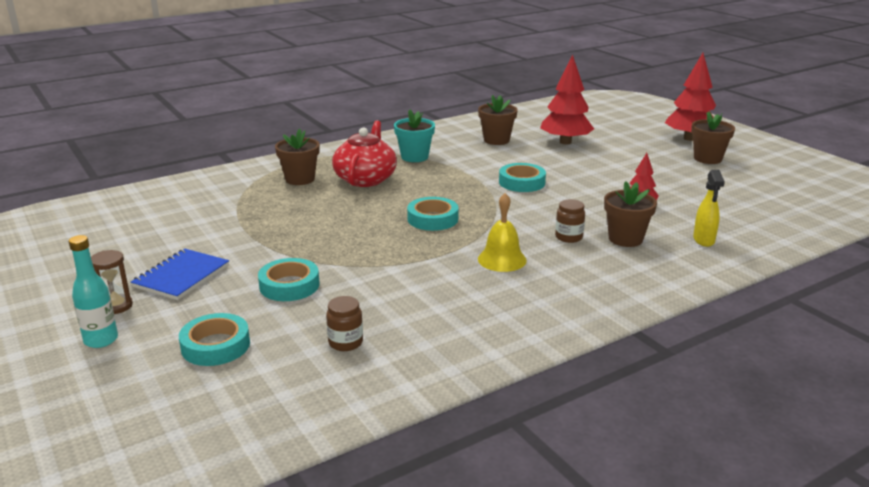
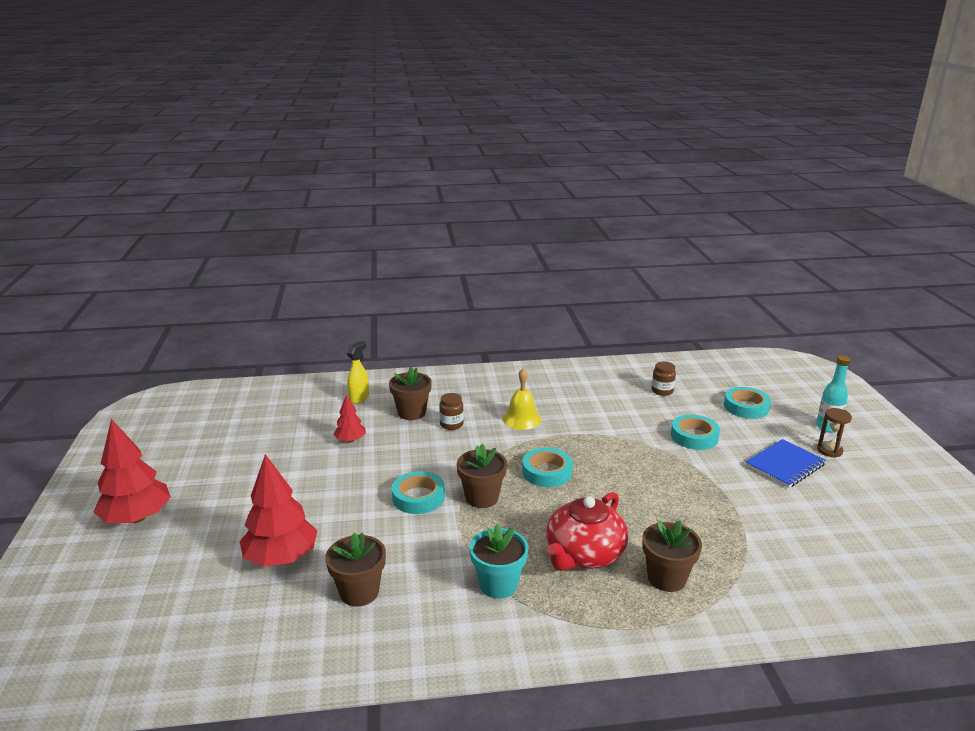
camera: 155 degrees left, 0 degrees up
(707, 159) = (188, 478): brown flower pot -> brown flower pot (482, 497)

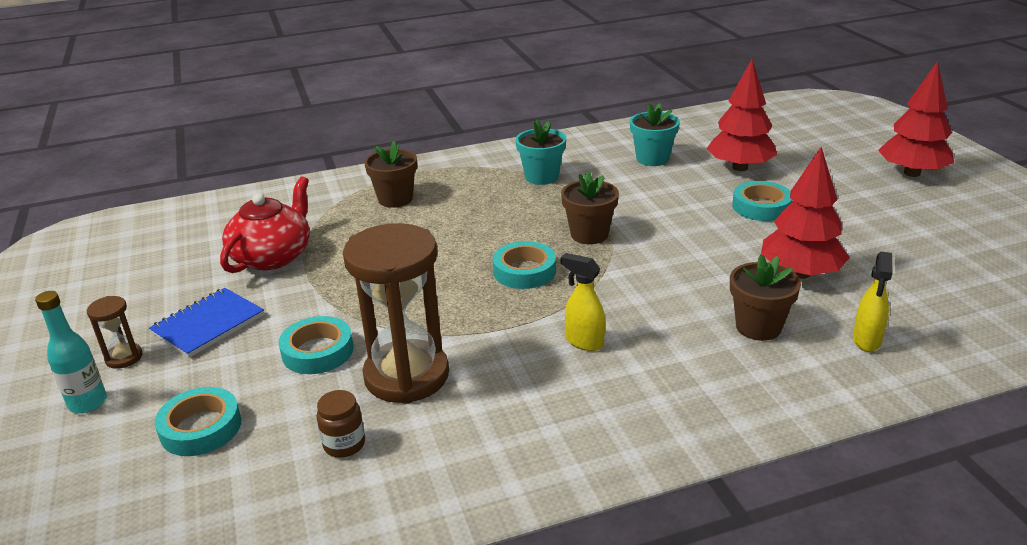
camera: 170 degrees right, 5 degrees up
(350, 440) = (800, 273): red tree -> red tree, size x1.89
(359, 592) = (652, 159): brown flower pot -> turquoise flower pot
(418, 497) = (658, 225): turquoise tape -> turquoise tape (761, 207)
(451, 424) = (683, 316): brown jar -> none
(522, 419) = (584, 342): yellow bell -> yellow spray bottle
(584, 554) = (470, 204): red teapot -> red teapot (273, 256)
(633, 416) = (406, 376): none -> brown hourglass

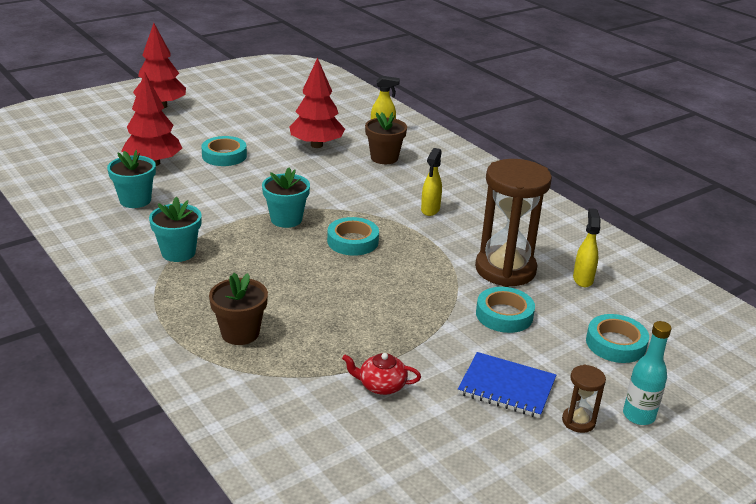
camera: 110 degrees left, 0 degrees up
(273, 256) = (381, 385): red teapot -> red teapot, size x0.54
(344, 444) = (582, 279): brown jar -> yellow spray bottle
(589, 234) = (286, 219): brown flower pot -> turquoise flower pot

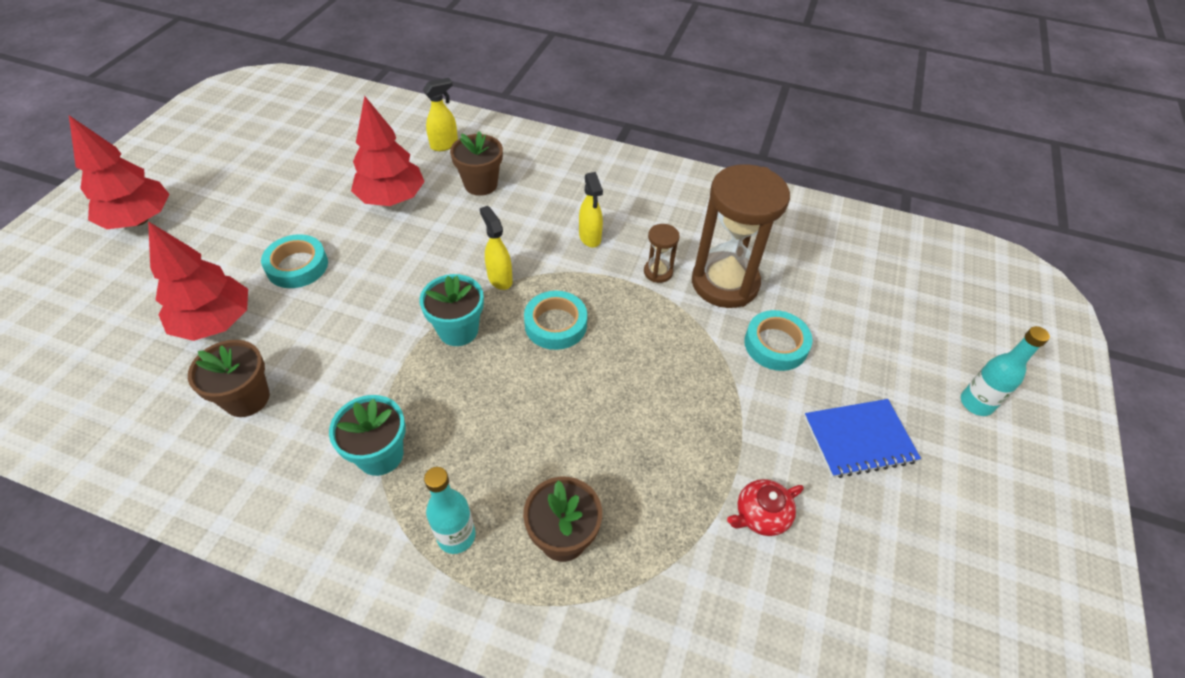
camera: 35 degrees left, 20 degrees up
(135, 200) = (247, 398): turquoise flower pot -> brown flower pot
(180, 303) = (456, 536): none -> turquoise bottle
(578, 421) = (944, 443): brown hourglass -> brown hourglass (658, 272)
(582, 279) = (794, 258): yellow spray bottle -> yellow spray bottle (499, 278)
(615, 344) = (886, 325): turquoise tape -> none

